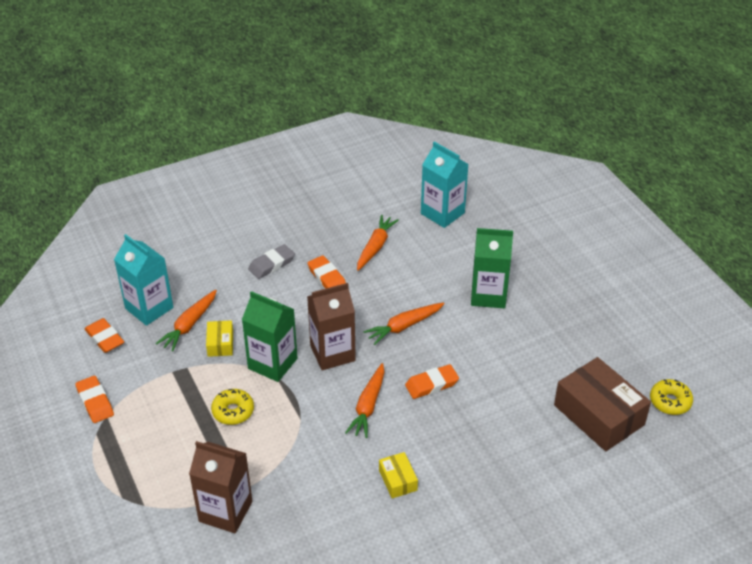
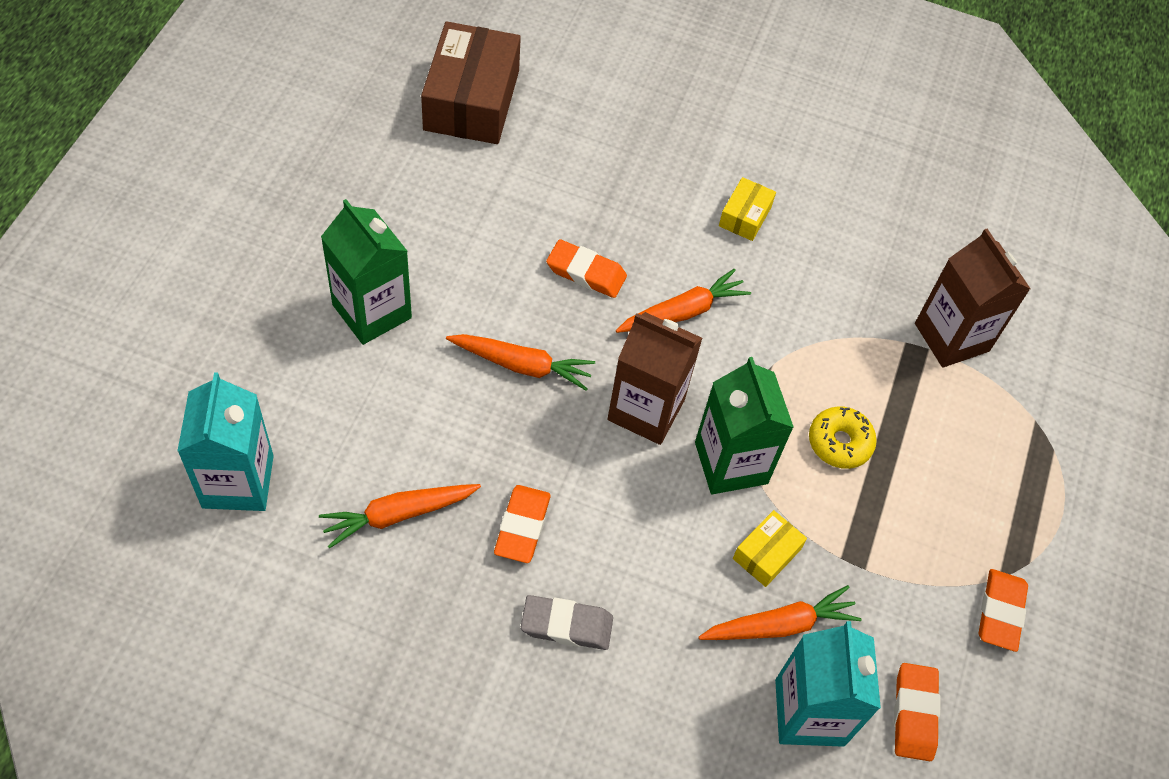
camera: 140 degrees left, 15 degrees up
(670, 401) = (389, 52): yellow donut -> none

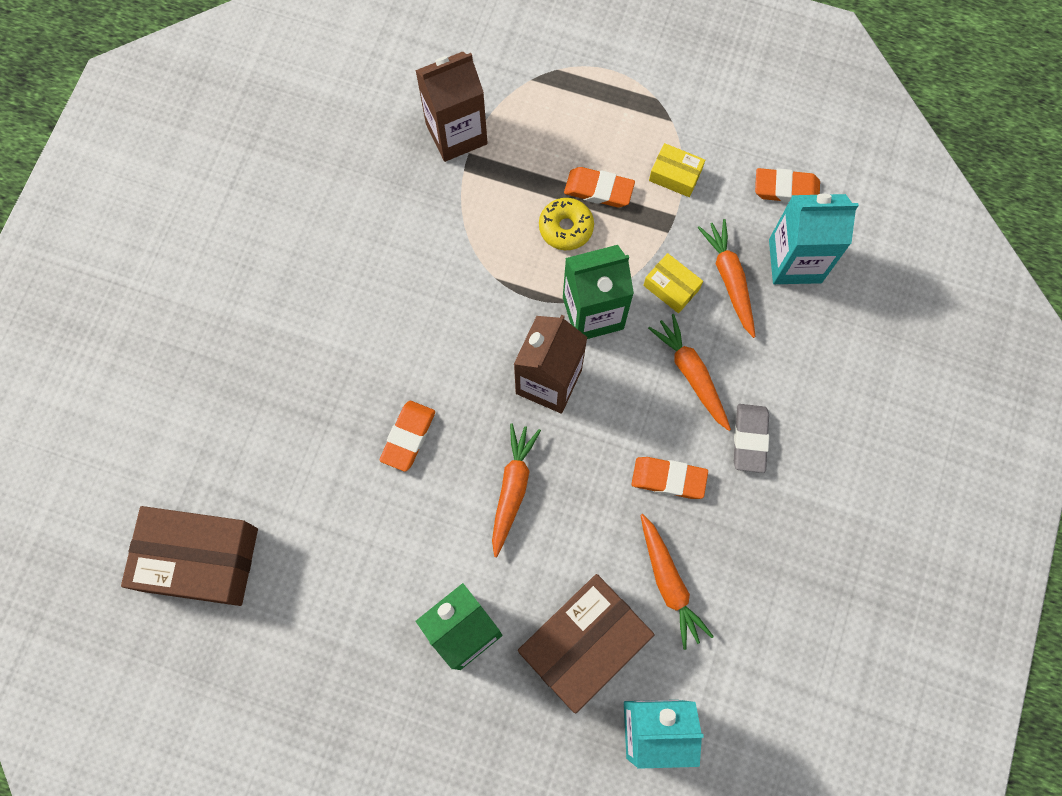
camera: 85 degrees left, 15 degrees up
(341, 421) = (583, 644): none -> brown box
(683, 312) = (446, 351): orange carrot -> orange carrot (691, 374)
(745, 216) = (336, 296): yellow box -> yellow box (675, 175)
(1000, 612) = (700, 123): orange eraser -> orange eraser (598, 190)

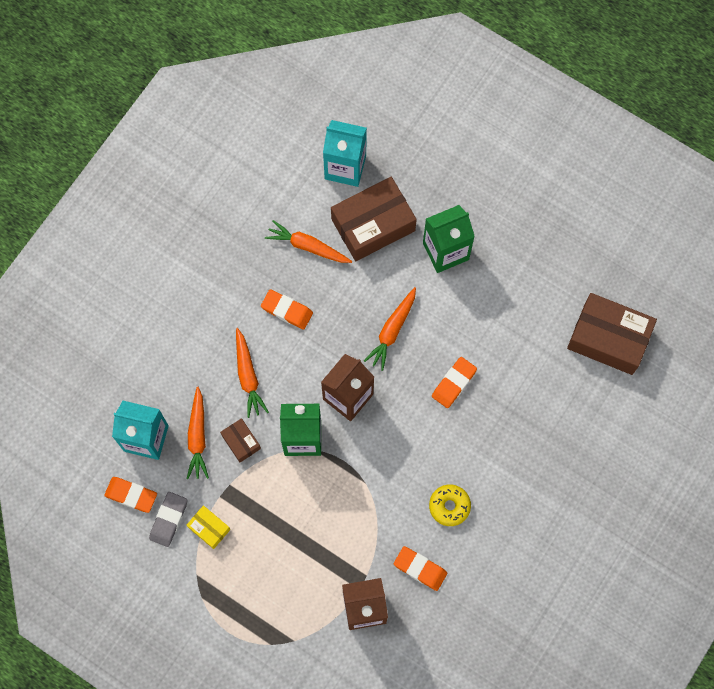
camera: 165 degrees left, 0 degrees up
(566, 228) = (303, 508): yellow donut -> yellow donut (449, 506)
(598, 190) = (269, 532): orange eraser -> orange eraser (420, 569)
(669, 583) = (308, 246): orange carrot -> orange carrot turned 60 degrees counterclockwise
(671, 287) = (241, 442): yellow box -> brown box
(750, 439) = (224, 322): grey eraser -> grey eraser (168, 520)

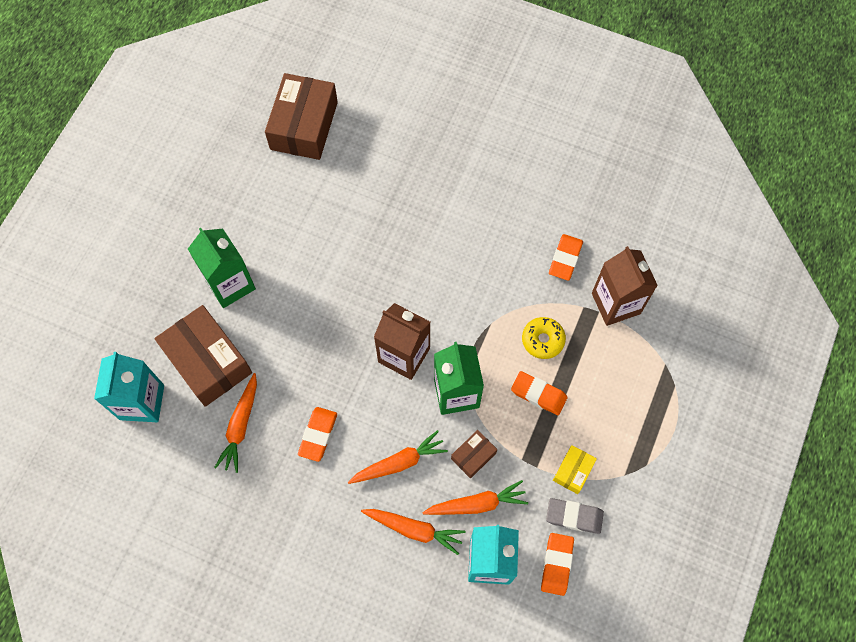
camera: 100 degrees left, 5 degrees down
(392, 331) = (325, 323): orange carrot -> orange carrot (414, 529)
(449, 506) = (498, 242): yellow donut -> yellow donut (542, 340)
(454, 383) = (372, 256): orange eraser -> orange eraser (538, 394)

